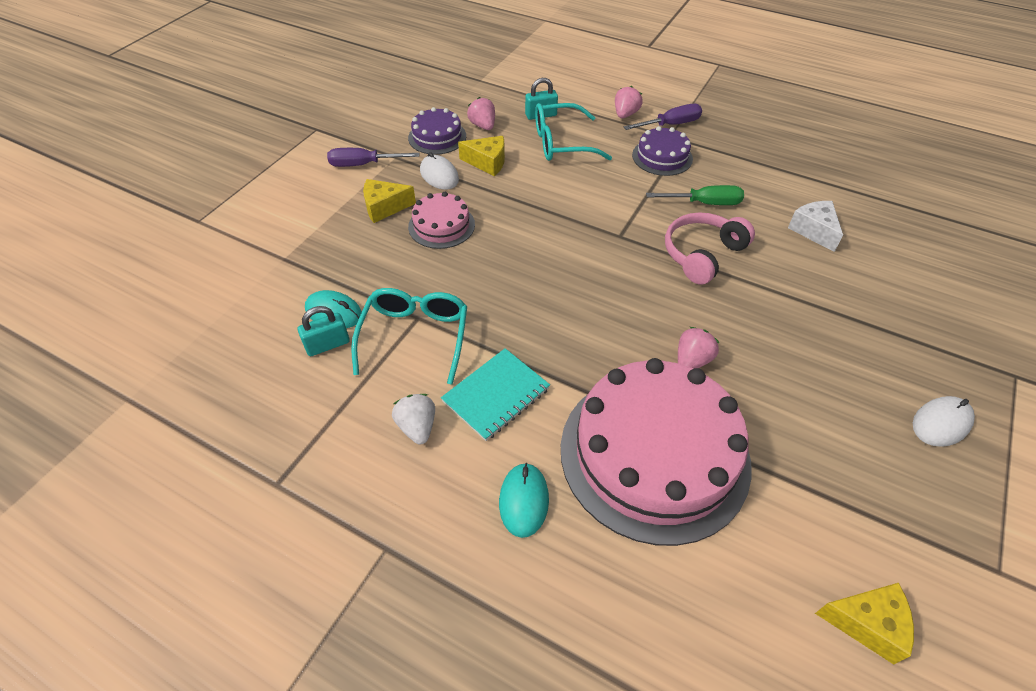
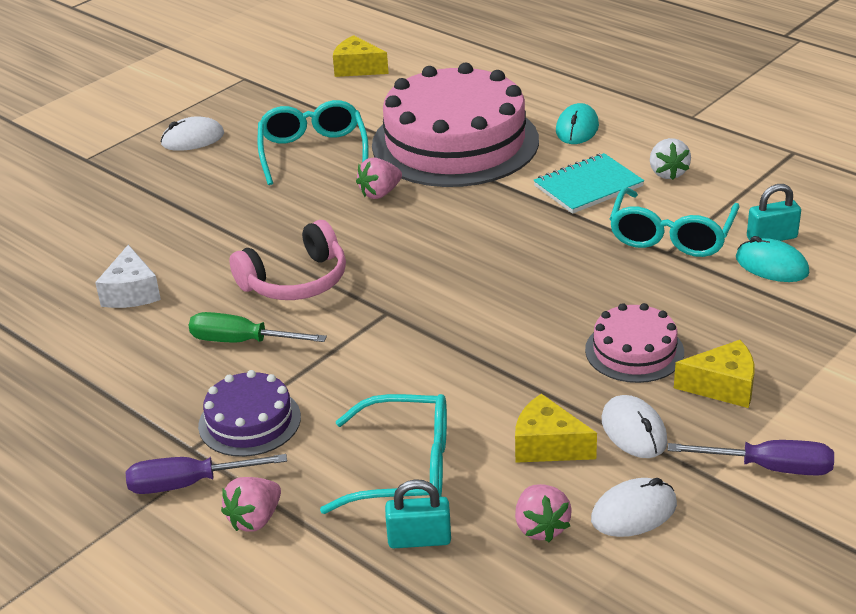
camera: 165 degrees left, 15 degrees down
(437, 137) = (634, 512): purple cake -> white mouse
(797, 417) = (313, 152): none -> turquoise glasses

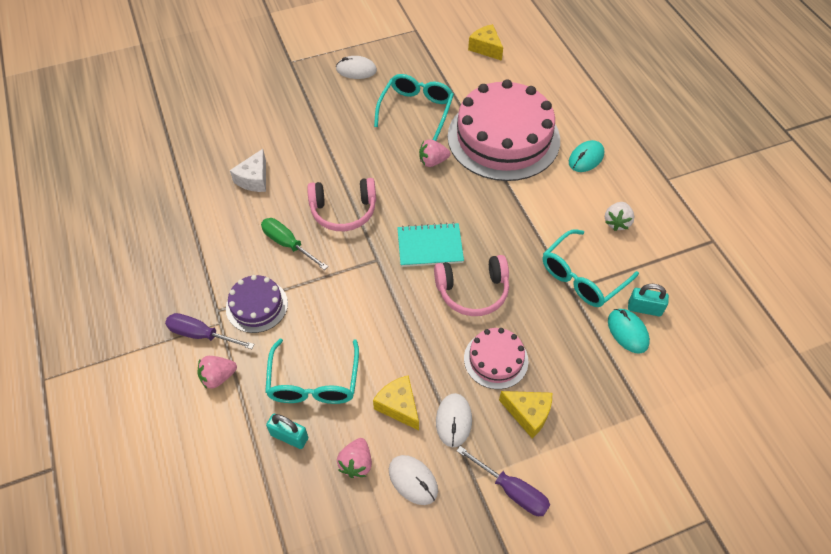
camera: 25 degrees right, 20 degrees up
(406, 469) = (314, 382): turquoise glasses -> turquoise glasses turned 60 degrees clockwise
(545, 297) = (473, 291): none -> pink headphones
(588, 186) = (559, 211): turquoise notebook -> turquoise notebook (430, 246)
(634, 512) = (413, 480): white mouse -> white mouse turned 45 degrees clockwise

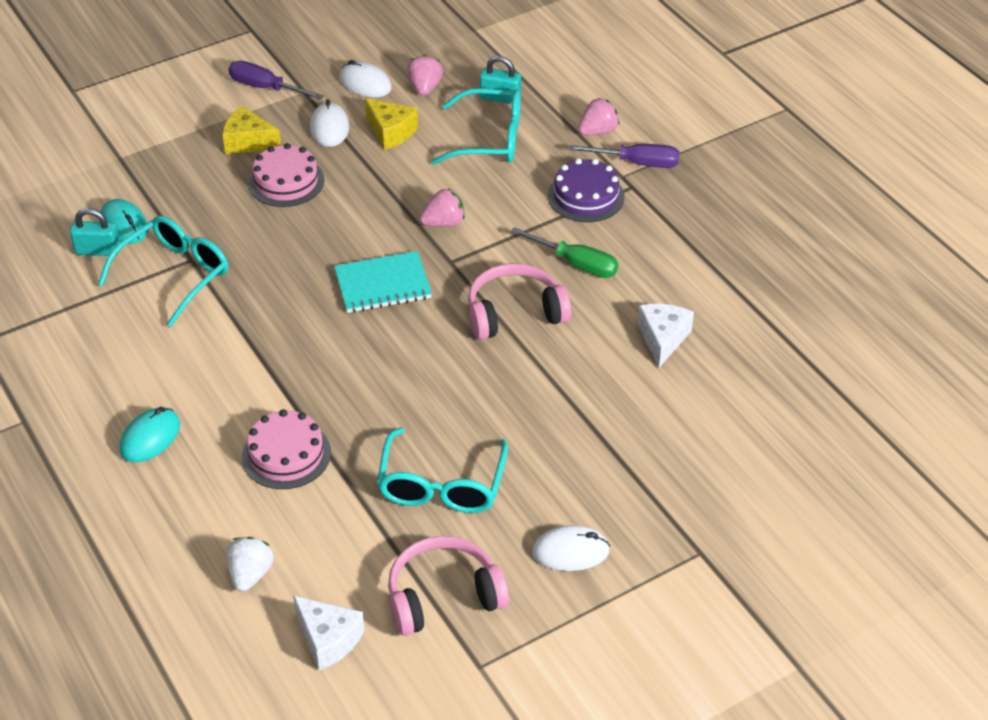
camera: 170 degrees right, 10 degrees down
(314, 382) = (490, 139): turquoise glasses -> turquoise glasses turned 105 degrees clockwise
(433, 161) = (398, 400): pink strawberry -> pink strawberry (444, 223)
(473, 291) = (319, 242): pink headphones -> pink headphones (443, 596)
(486, 48) = (328, 639): yellow cheese -> white cheese
(503, 138) = (286, 454): pink cake -> pink cake, size x0.47
(617, 222) = (116, 347): white strawberry -> white strawberry (250, 574)

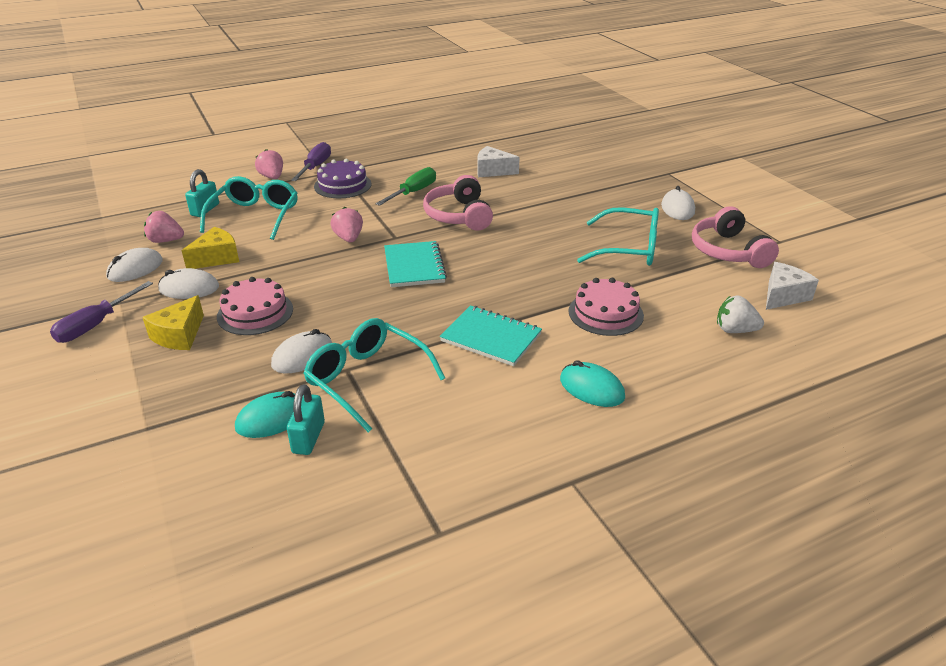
camera: 85 degrees left, 10 degrees down
(212, 227) = (302, 356): none -> white mouse
(240, 358) = (491, 337): none -> turquoise notebook

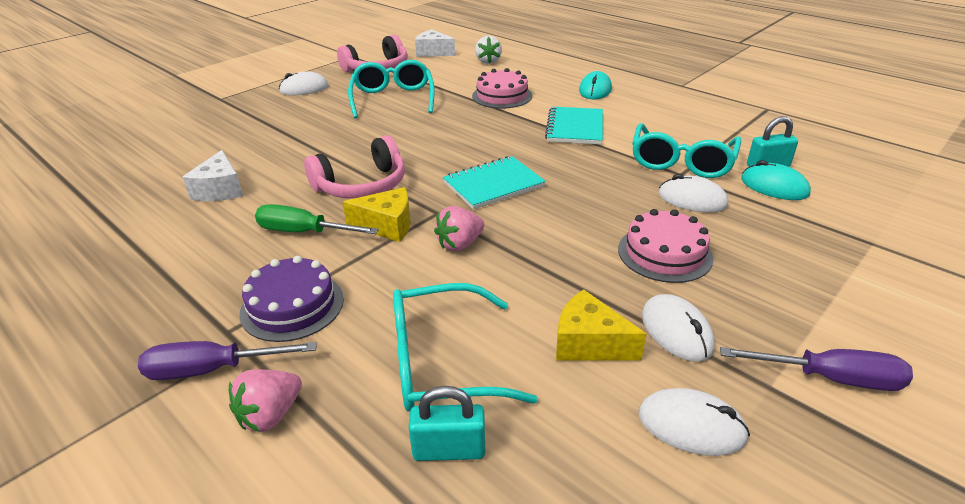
camera: 110 degrees left, 0 degrees up
(166, 241) = (587, 440): pink strawberry -> none
(179, 335) = (757, 290): yellow cheese -> yellow cheese (387, 225)

